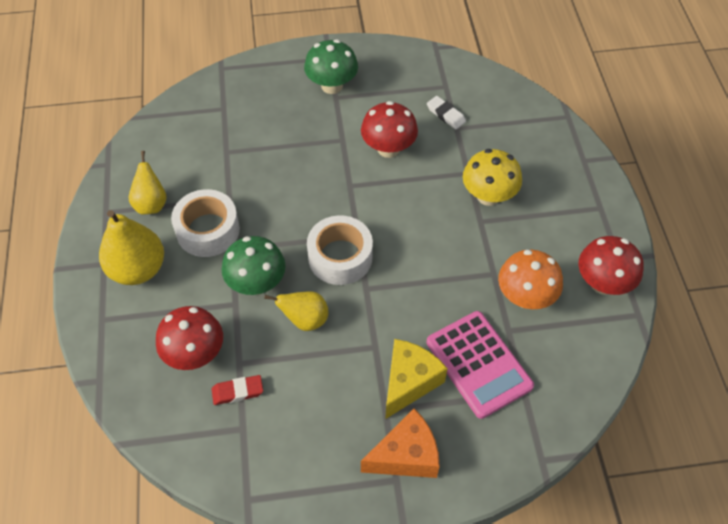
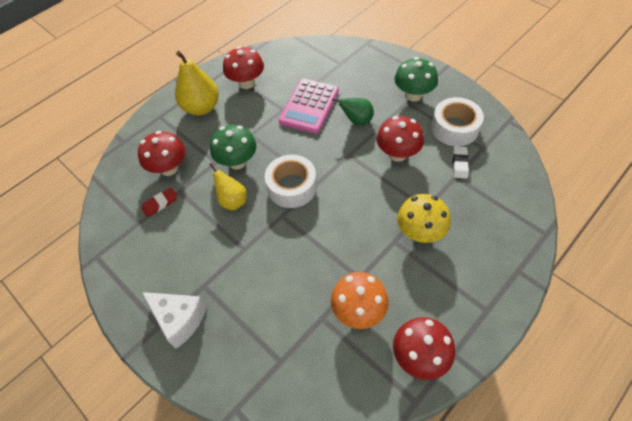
camera: 55 degrees right, 0 degrees up
(151, 204) = (246, 83): yellow pear -> red mushroom
(208, 230) = (252, 116): white tape -> white tape (454, 128)
(237, 391) = (160, 203): red eraser -> red eraser turned 75 degrees counterclockwise
(314, 149) = (357, 121): none -> green pear
(406, 455) = (179, 319): orange cheese -> white cheese
(409, 382) = (233, 285): yellow cheese -> none
(478, 364) = (279, 317): pink calculator -> pink calculator (309, 106)

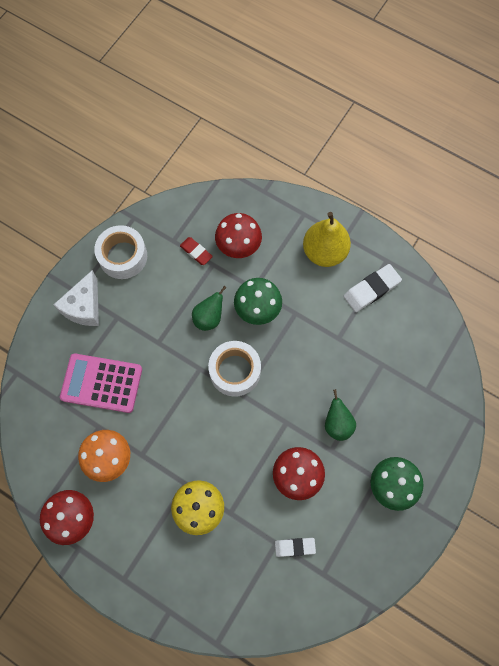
camera: 75 degrees right, 15 degrees up
(232, 201) = (209, 318): yellow pear -> green pear
(246, 83) = (371, 289): red mushroom -> white eraser
(309, 106) = (349, 366): pink calculator -> pink calculator (101, 383)
(454, 128) = (347, 539): white tape -> white tape (123, 256)

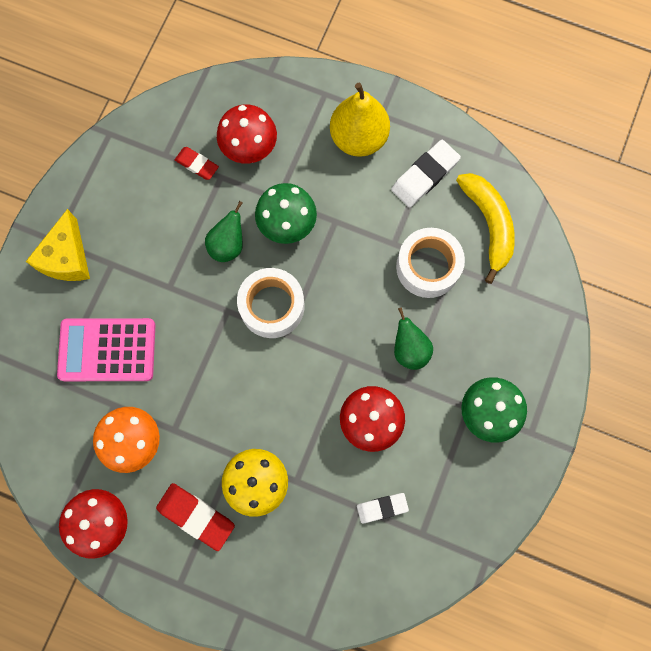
camera: 10 degrees left, 5 degrees up
(84, 307) = (67, 258): white cheese -> yellow cheese
(123, 256) = (104, 185): white tape -> white tape (428, 267)
(146, 526) = (196, 516): none -> red eraser
(416, 336) = (488, 225): none -> yellow banana

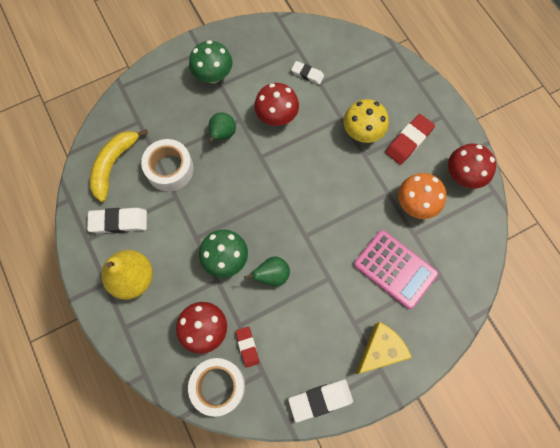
camera: 140 degrees left, 5 degrees down
(93, 173) = (320, 400): none -> white eraser
(196, 516) = (408, 141): red eraser -> red eraser turned 60 degrees clockwise
(272, 306) = (277, 217): white tape -> white tape (218, 386)

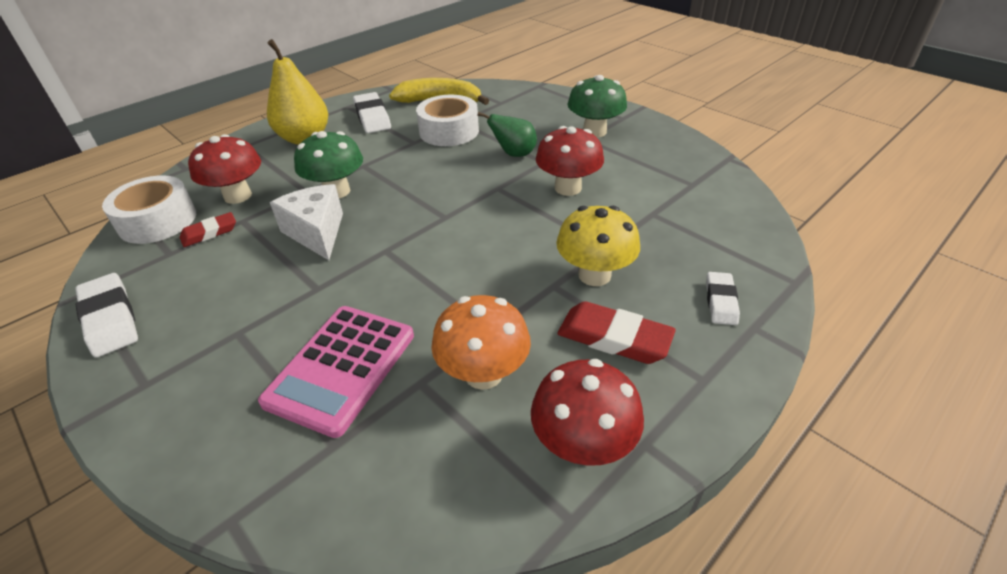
camera: 75 degrees right, 30 degrees down
(272, 275) = (316, 232): green pear -> white cheese
(307, 74) = (658, 200): white eraser -> white eraser (720, 301)
(380, 351) = (181, 377): yellow cheese -> none

